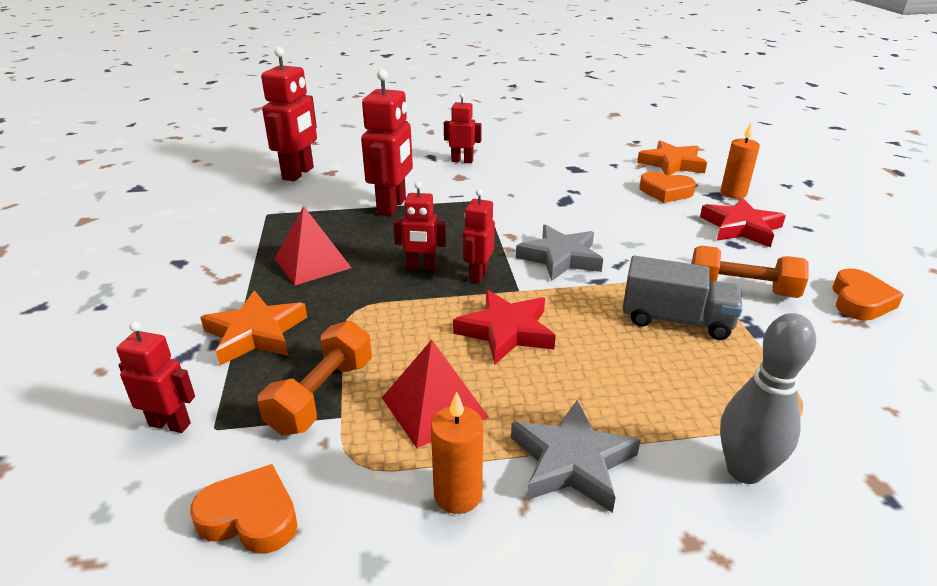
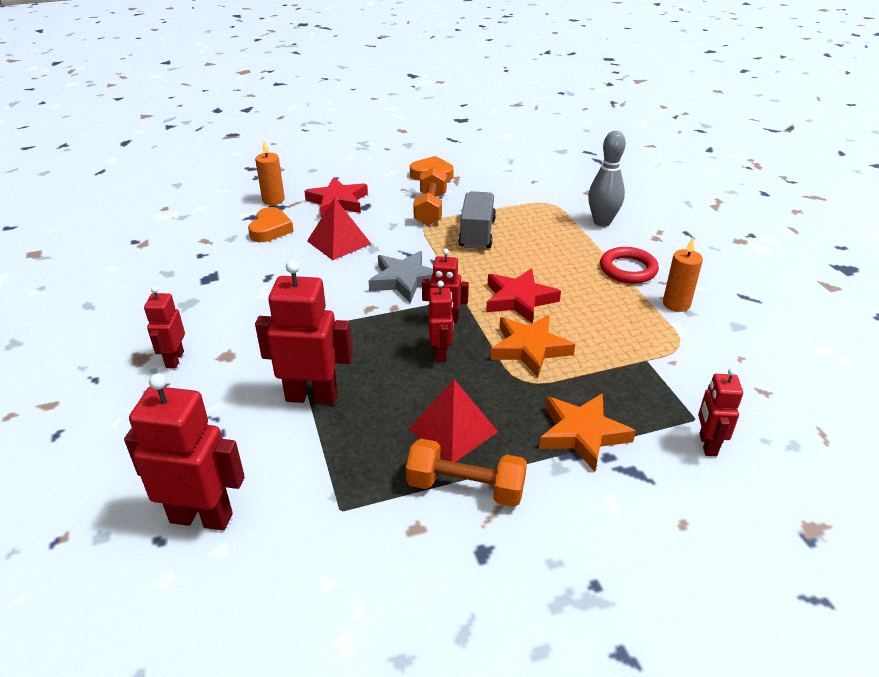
camera: 100 degrees left, 5 degrees up
(250, 517) = (745, 376): orange heart -> none
(322, 395) = (633, 373): orange dumbbell -> orange dumbbell (465, 488)
(434, 407) = (615, 321): red pyramid -> red pyramid (339, 242)
(572, 461) = (628, 269): grey star -> red ring
(672, 164) = (203, 224): orange star -> orange star (529, 348)

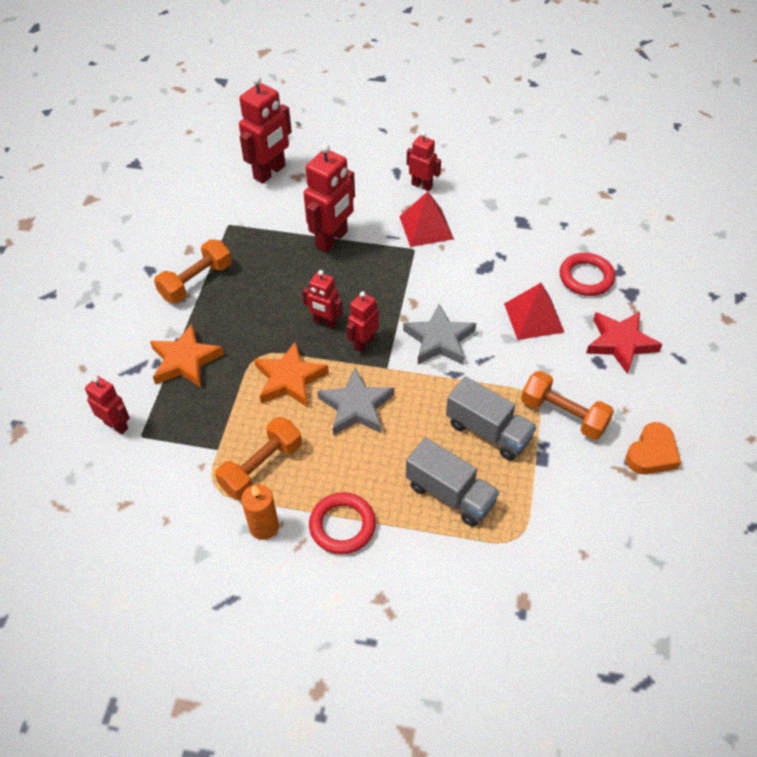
camera: 120 degrees right, 15 degrees up
(270, 229) = (586, 277): orange heart -> red ring
(273, 200) = (650, 295): orange candle -> none
(453, 430) = (245, 296): red pyramid -> red pyramid (426, 227)
(519, 299) = (356, 407): red star -> grey star
(548, 234) = (450, 494): none -> grey truck
(602, 222) = (445, 565): grey bowling pin -> none
(632, 327) = (261, 467): none -> orange dumbbell

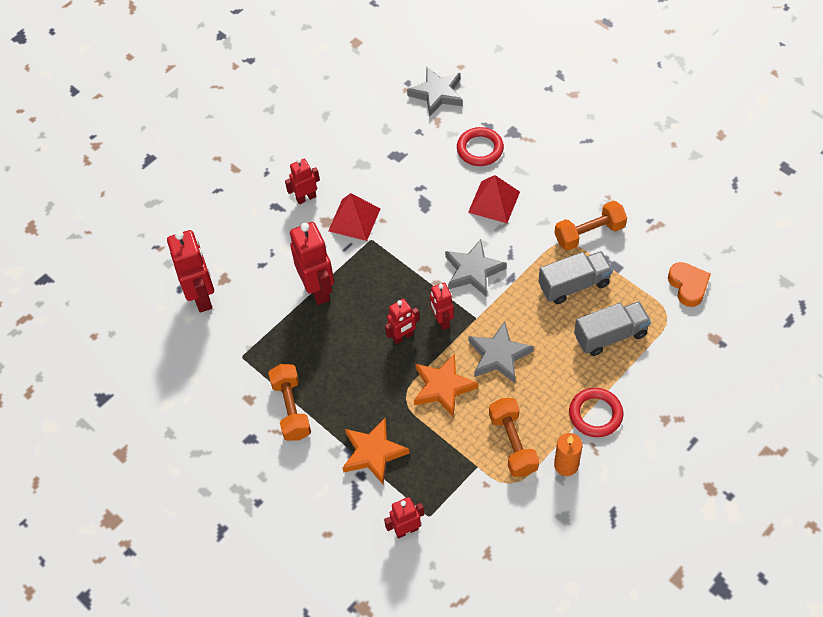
camera: 55 degrees left, 5 degrees up
(620, 216) = (437, 94): none -> grey star
(620, 343) = (552, 165): red star -> none
(652, 453) = (651, 203): orange heart -> orange heart (688, 286)

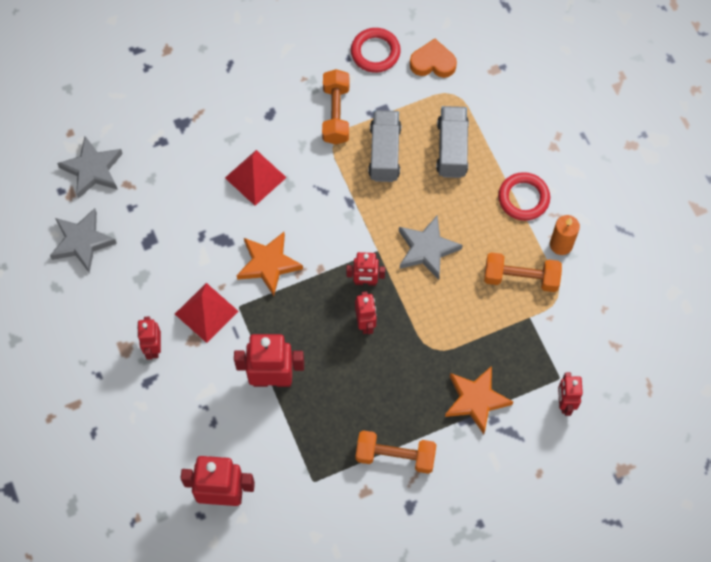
camera: 70 degrees left, 10 degrees up
(443, 387) = (437, 311): orange star -> orange star (268, 264)
(473, 271) = (324, 230): grey star -> grey star (82, 242)
(480, 149) = (185, 161): red ring -> red ring (375, 52)

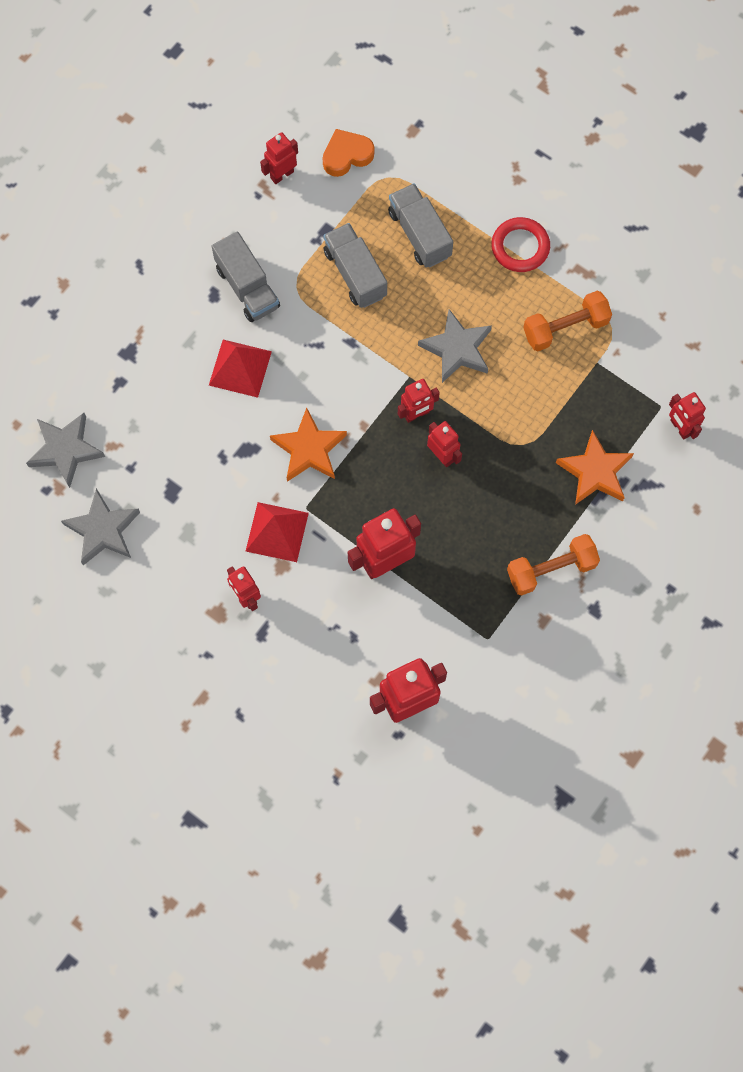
camera: 30 degrees left, 5 degrees up
(298, 121) = (247, 287): none -> grey truck
(336, 114) = (281, 259): orange dumbbell -> none
(375, 52) = (282, 174): red ring -> red robot
(561, 244) = (584, 274): orange candle -> none

